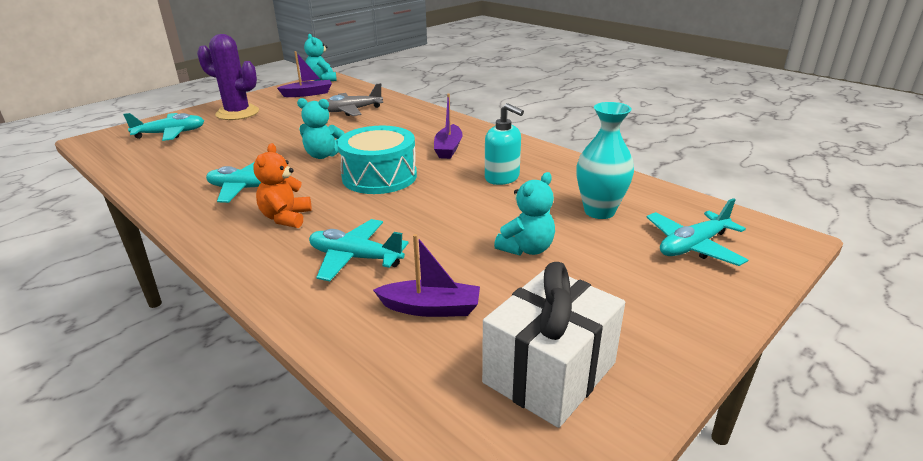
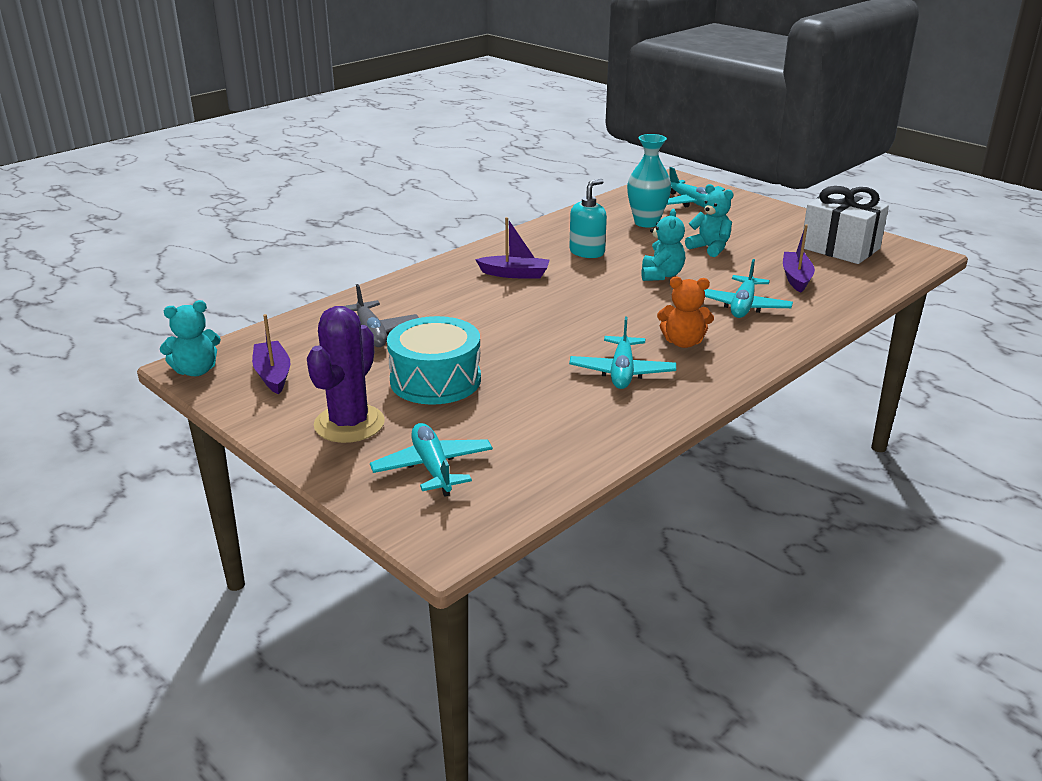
camera: 90 degrees left, 0 degrees up
(323, 155) = (529, 339): turquoise teddy bear -> turquoise teddy bear (661, 275)
(379, 176) = (586, 305): turquoise drum -> turquoise drum (435, 380)

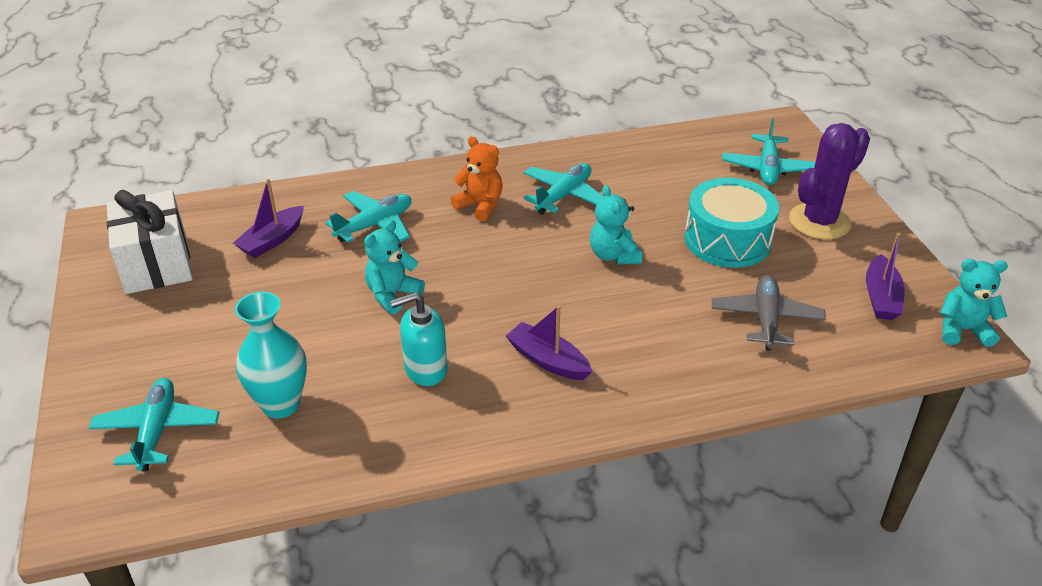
camera: 150 degrees left, 10 degrees up
(710, 248) = (282, 319): turquoise teddy bear -> turquoise teddy bear (614, 255)

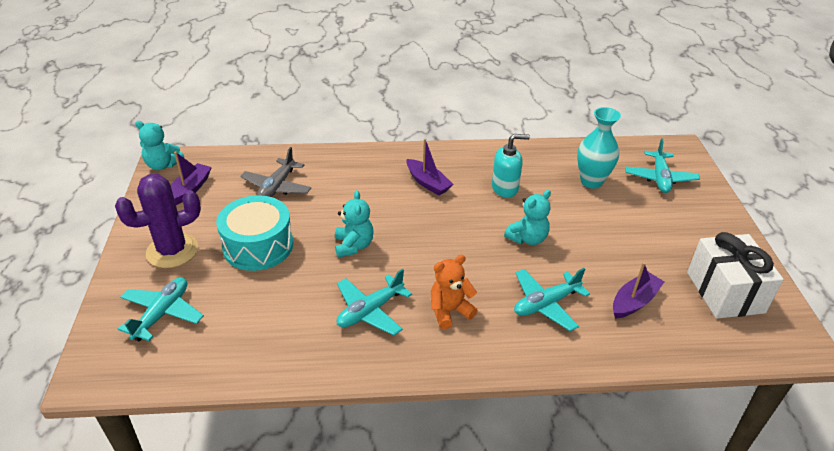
camera: 170 degrees left, 0 degrees up
(480, 206) = (449, 311): orange teddy bear -> orange teddy bear turned 105 degrees clockwise

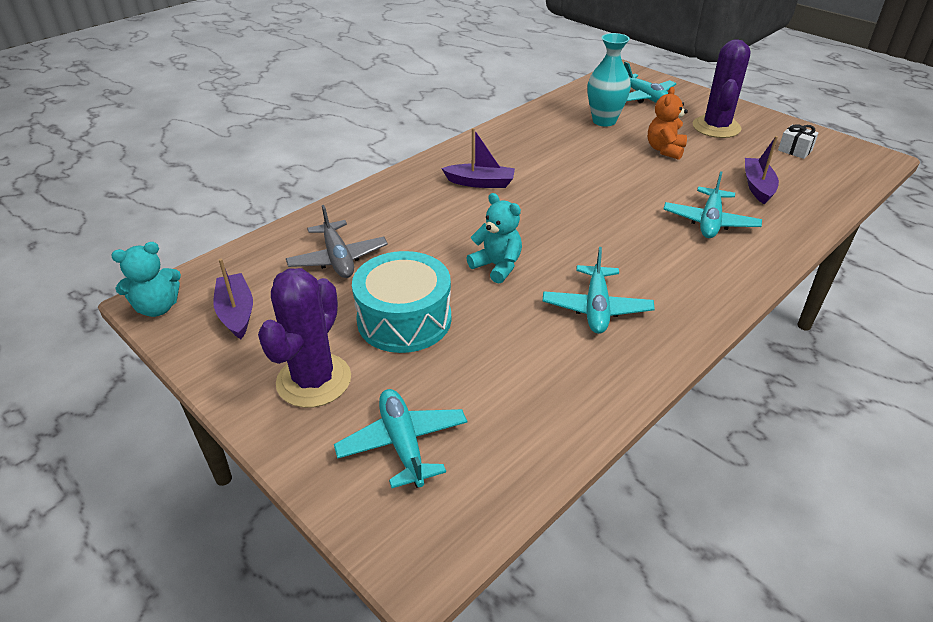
camera: 40 degrees left, 0 degrees up
(449, 311) = (655, 268): orange teddy bear -> orange teddy bear (665, 150)
(505, 188) = (549, 156): turquoise soap dispenser -> none
(527, 238) = (624, 183): turquoise teddy bear -> none
(682, 234) = (716, 127): none -> purple cactus
(725, 292) = (794, 150): white gift -> white gift, size x0.44

